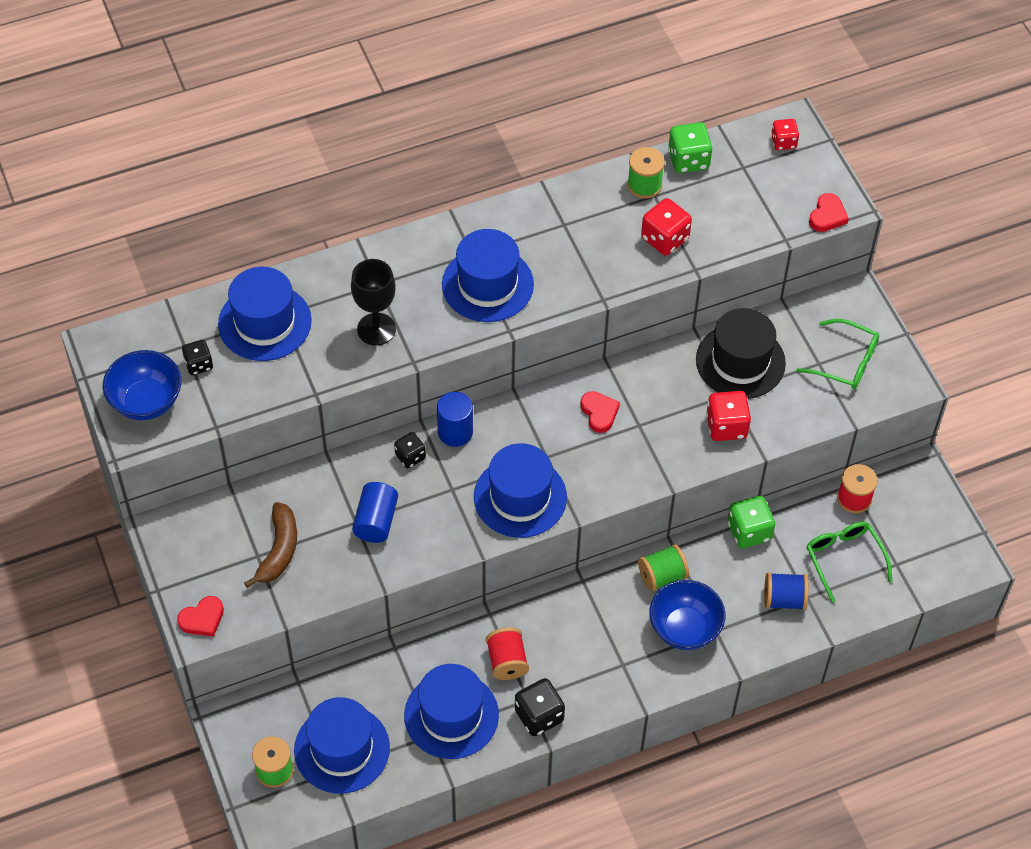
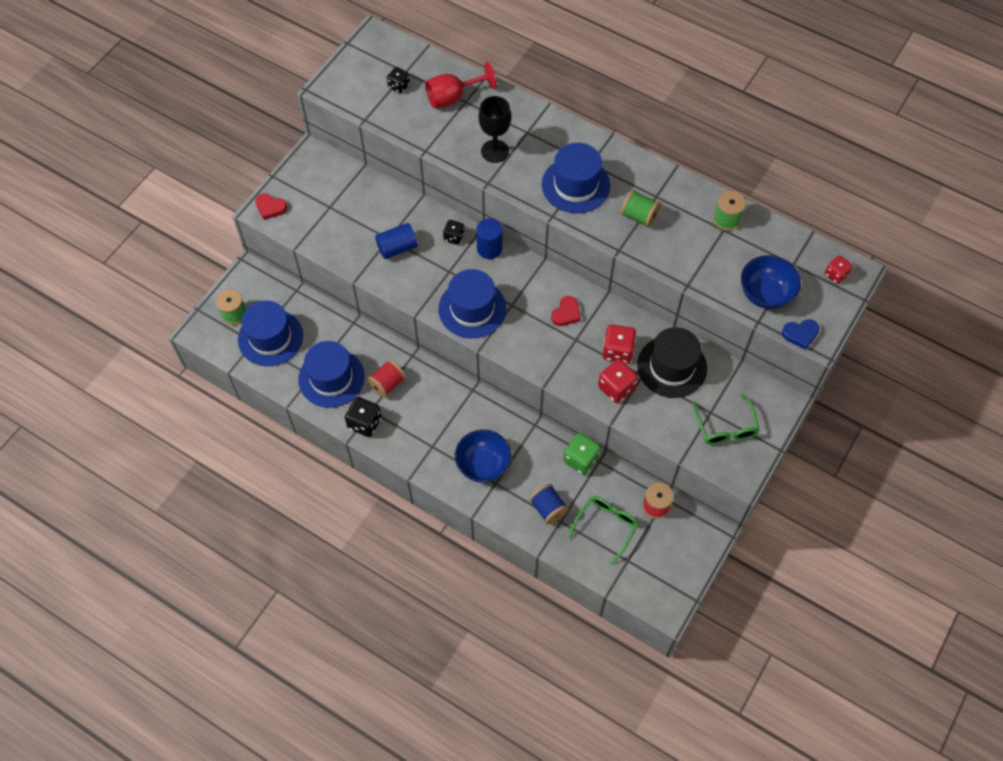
camera: 55 degrees right, 5 degrees up
(146, 401) = (355, 79): blue bowl -> blue bowl (765, 294)
(265, 322) = (453, 97): blue hat -> red goblet
(279, 550) = (341, 214): brown banana -> none
(662, 576) = (510, 430): green spool -> green spool (639, 216)
(665, 238) = (695, 255): red dice -> red dice (617, 351)
(688, 160) = (769, 231): green dice -> none
(827, 216) = (800, 334): red heart -> blue heart

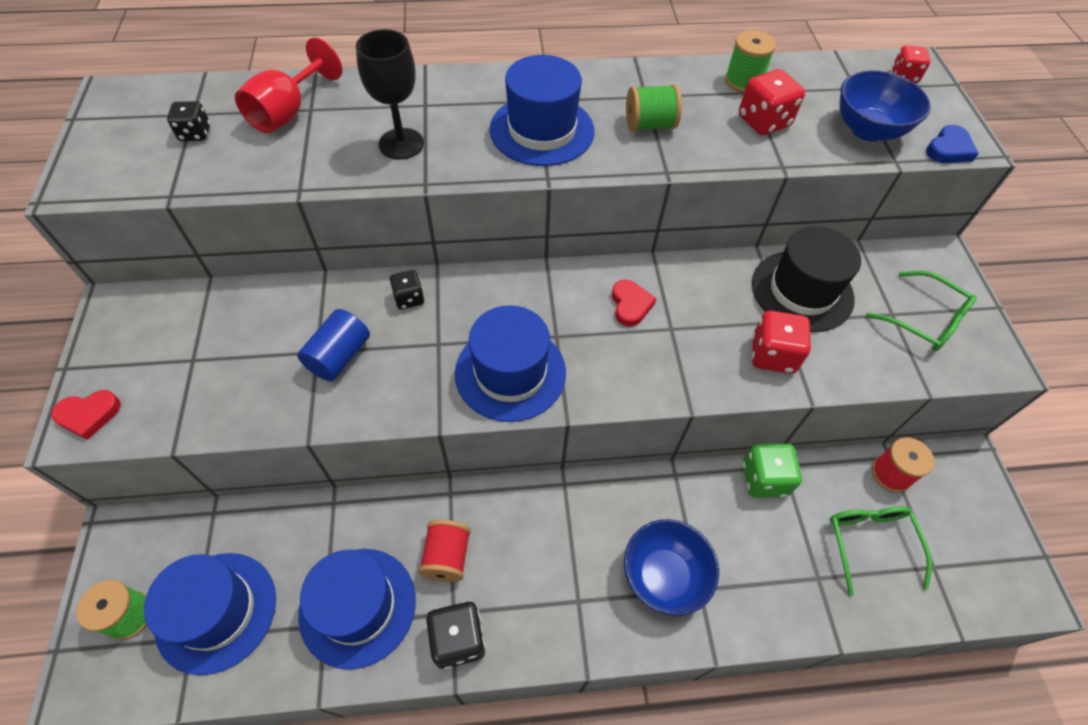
camera: 40 degrees left, 5 degrees down
(489, 248) = (467, 286): blue cylinder -> none
(548, 509) = (790, 573): blue spool -> none
(617, 351) = (729, 311): red dice -> red dice (763, 121)

